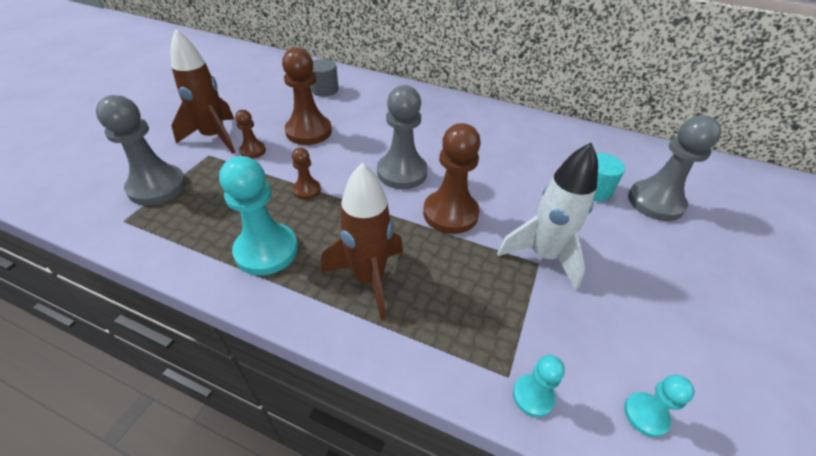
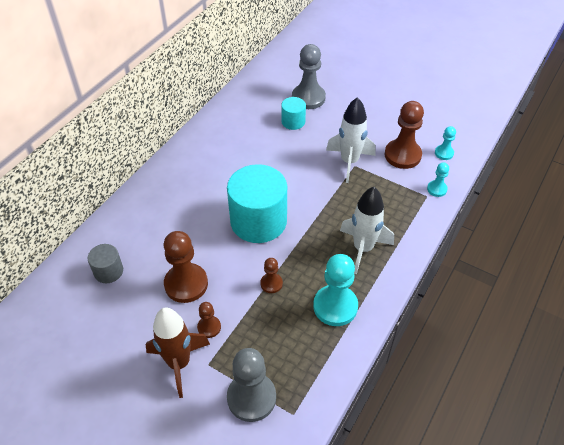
camera: 80 degrees left, 5 degrees up
(369, 278) = (363, 249): brown rocket -> white rocket
(402, 172) = (258, 221): grey pawn -> turquoise cylinder
(450, 213) = (308, 199): brown pawn -> brown pawn (402, 155)

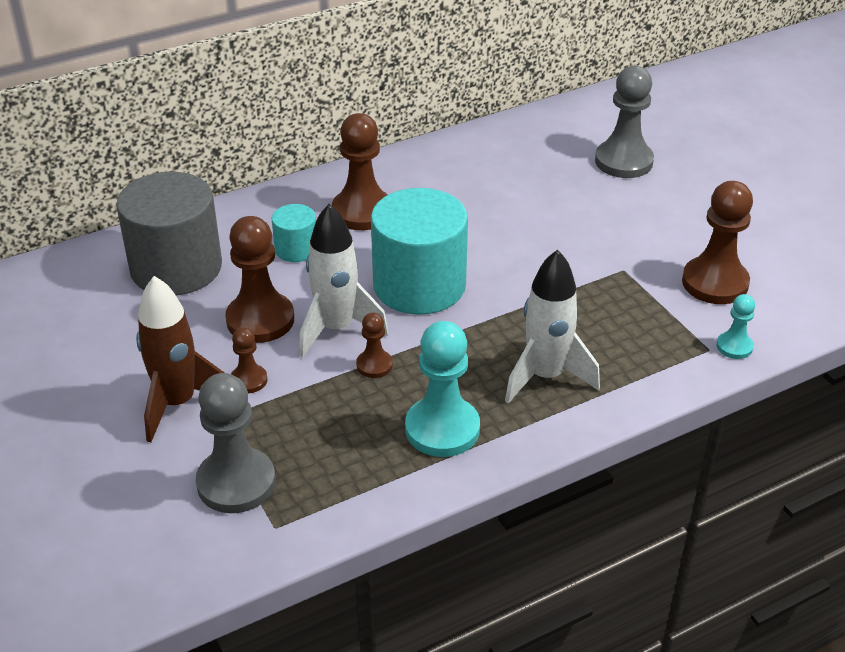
camera: 30 degrees right, 10 degrees down
(108, 271) = (176, 268): grey cylinder -> grey cylinder, size x2.06
(192, 186) = (362, 212): none -> brown pawn
(293, 122) = (574, 183): turquoise cylinder -> turquoise cylinder (296, 249)
(349, 162) = (619, 262): white rocket -> white rocket (336, 329)
(444, 153) = (789, 304): turquoise pawn -> none

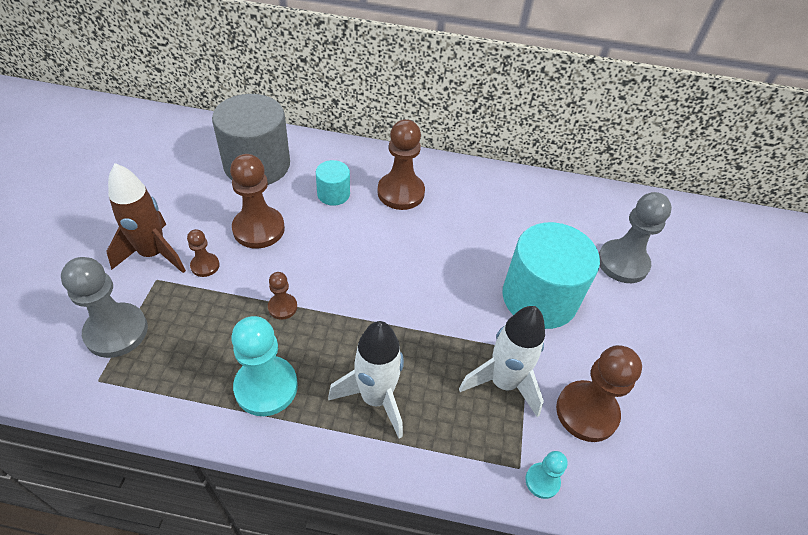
camera: 35 degrees right, 10 degrees up
(336, 329) = (291, 265): white rocket -> white rocket (503, 383)
(419, 285) = (375, 268): turquoise cylinder -> turquoise cylinder (539, 298)

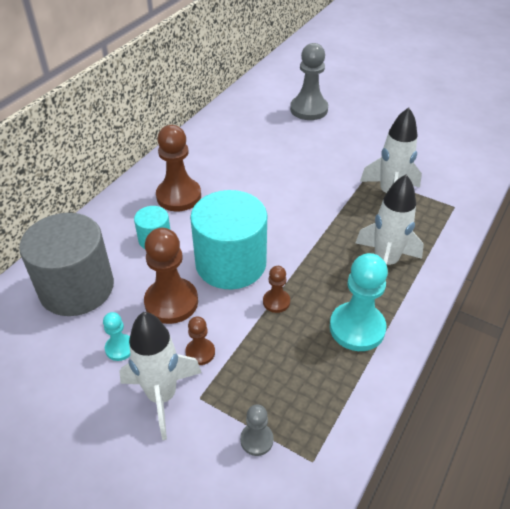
camera: 65 degrees left, 5 degrees down
(116, 331) = (256, 440): grey pawn -> grey pawn, size x0.51
(153, 254) = (162, 396): brown rocket -> white rocket
(539, 298) = (323, 155): turquoise cylinder -> turquoise cylinder (231, 263)
(542, 481) = (465, 199): turquoise pawn -> turquoise pawn (120, 348)
(586, 412) = (421, 165): brown pawn -> none

